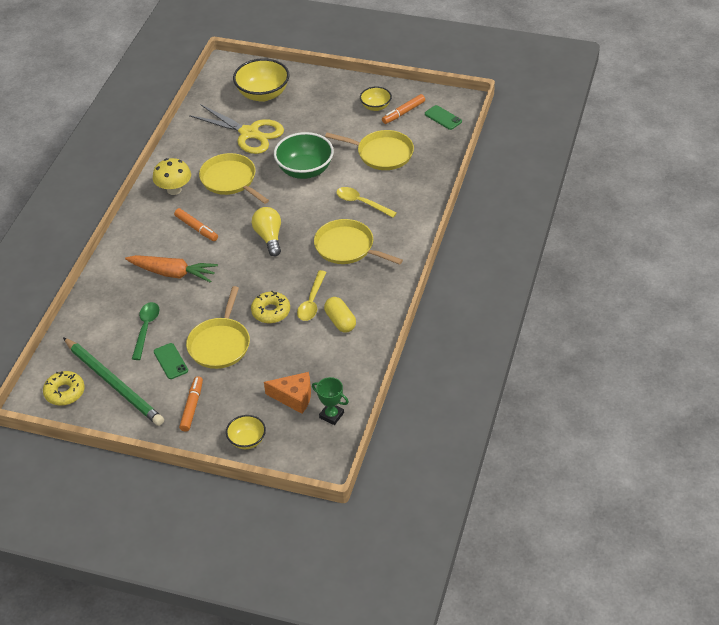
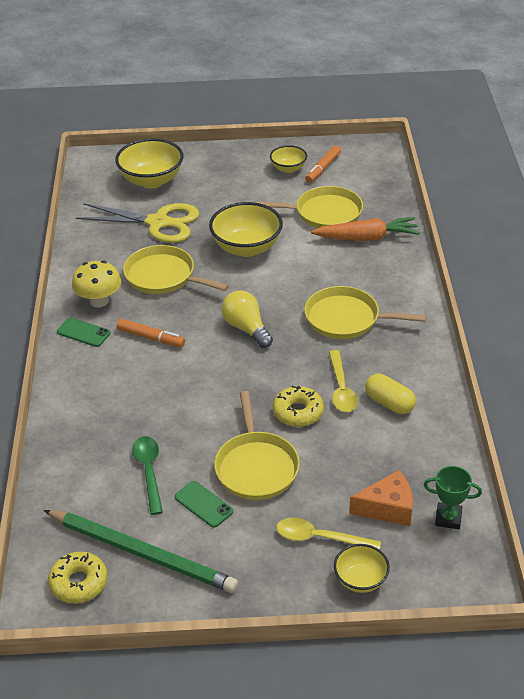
camera: 20 degrees left, 5 degrees down
(173, 273) = (149, 396): orange carrot -> orange carrot (367, 238)
(192, 407) = (263, 556): orange marker -> none
(305, 170) = (246, 248): green bowl -> yellow bowl
(361, 203) = (333, 268): yellow spoon -> yellow spoon (320, 538)
(443, 118) = (369, 165): green phone -> green phone (83, 332)

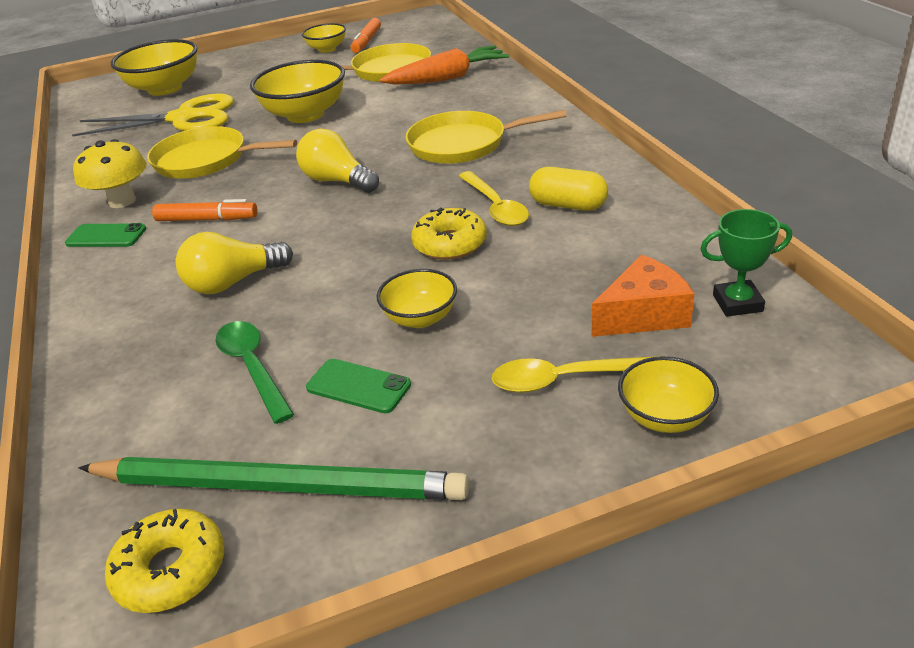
camera: 15 degrees left, 5 degrees down
(154, 401) = (233, 282): none -> yellow light bulb
(256, 467) = (420, 318): yellow pan -> yellow bowl

